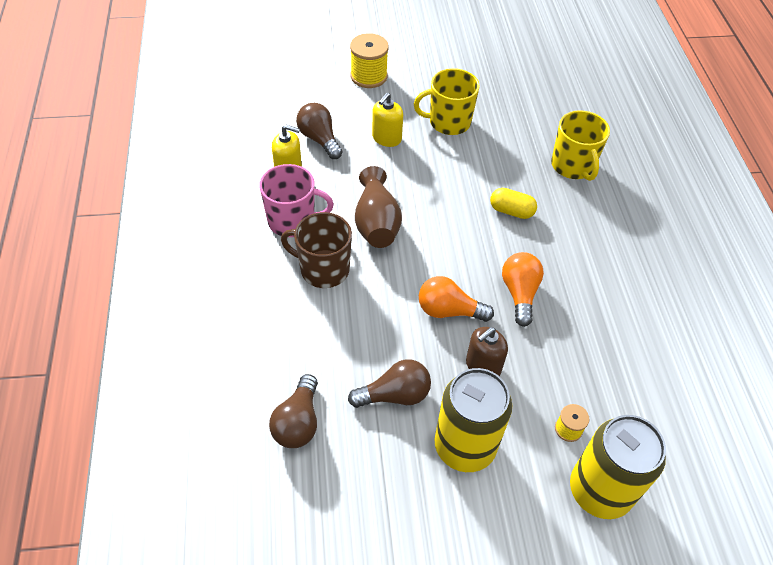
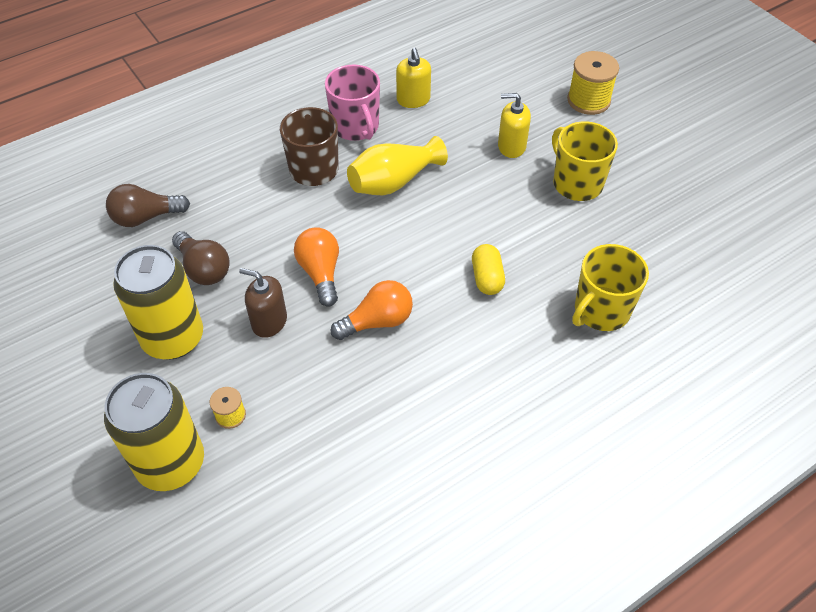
camera: 65 degrees right, 0 degrees up
(319, 139) = (470, 102): brown light bulb -> none
(376, 223) = (393, 182): brown vase -> yellow vase

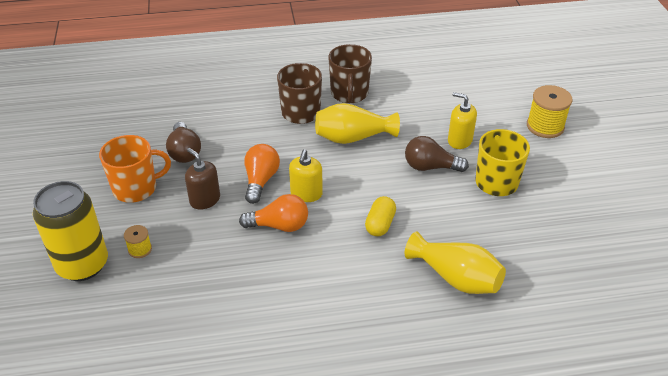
camera: 25 degrees right, 10 degrees down
(146, 217) = (169, 108): brown light bulb -> brown light bulb (430, 167)
(173, 338) = (136, 188): yellow can -> orange mug
(356, 127) = (349, 94): pink mug -> brown mug
(413, 100) = (404, 88): yellow soap dispenser -> yellow soap dispenser (306, 194)
(601, 311) = (456, 278): yellow mug -> yellow vase

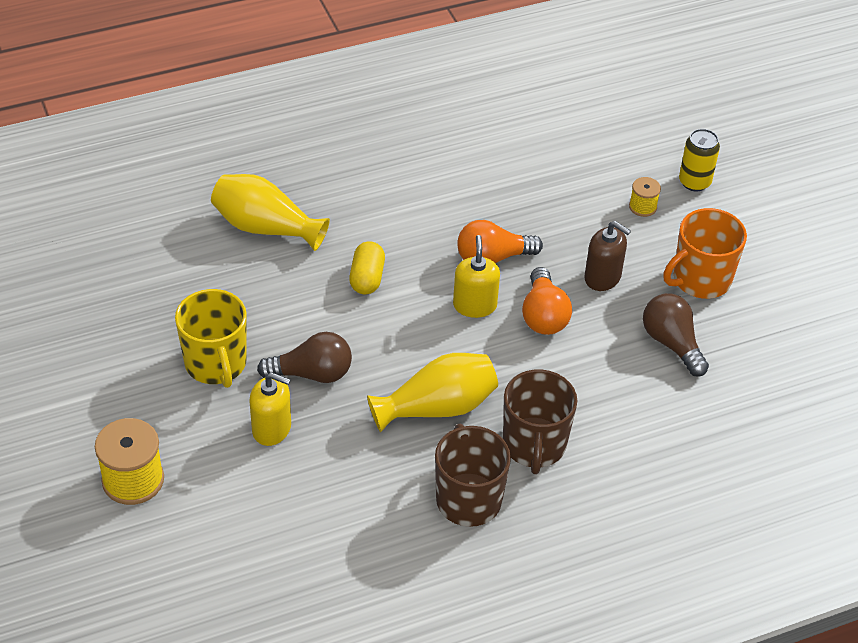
camera: 165 degrees right, 5 degrees up
(82, 265) = (694, 182): yellow can -> yellow can, size x0.54

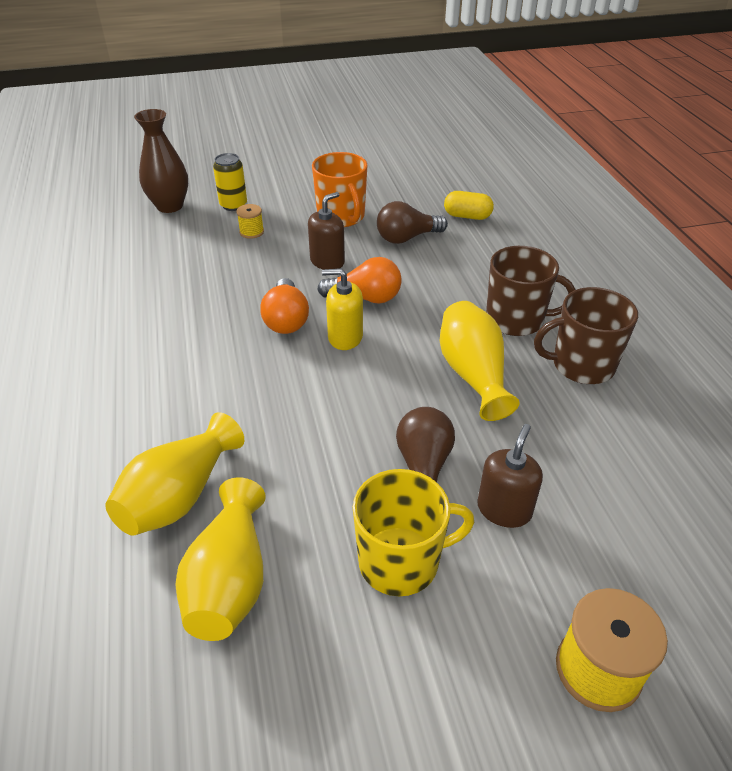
camera: 80 degrees left, 5 degrees down
(194, 269) = (229, 580): none -> yellow vase
(272, 428) = (504, 509): yellow soap dispenser -> brown soap dispenser
(367, 278) = (290, 410): yellow capsule -> yellow capsule (467, 216)
(675, 131) = (170, 206): none -> brown vase

